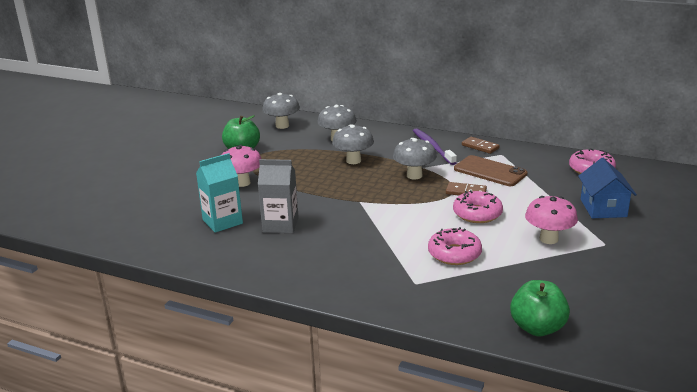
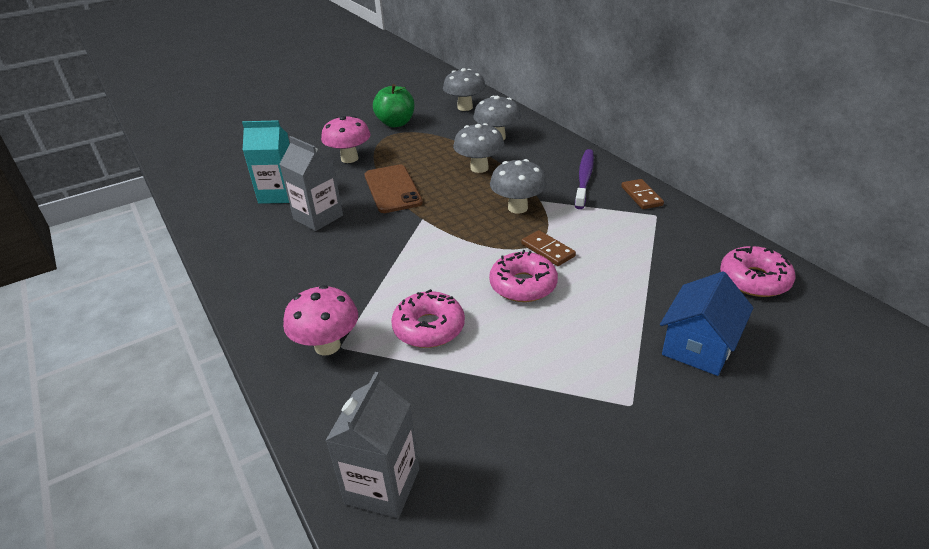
camera: 35 degrees right, 10 degrees up
(490, 171) = (611, 233): brown phone -> brown phone (392, 189)
(537, 328) = (382, 486): green apple -> grey carton
(548, 239) = (564, 360): pink mushroom -> pink mushroom (327, 346)

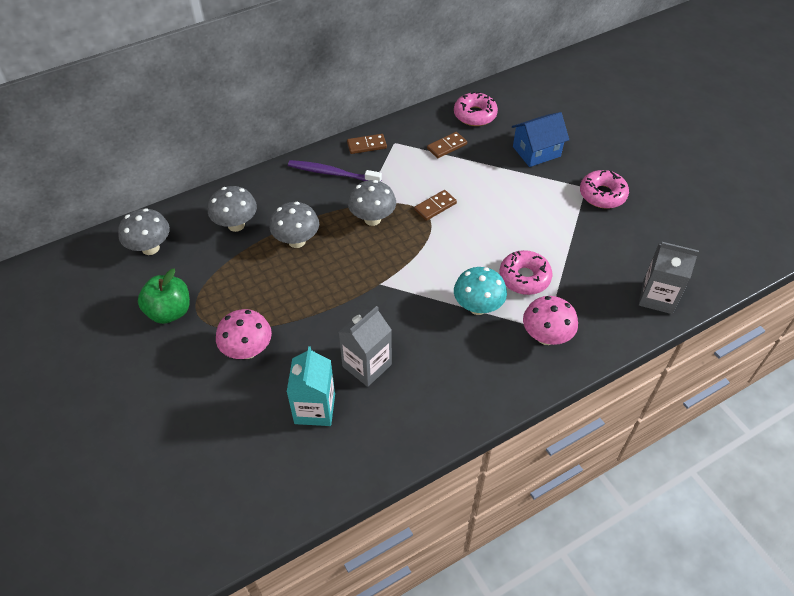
camera: 90 degrees left, 15 degrees up
(382, 287) = (478, 307): none -> turquoise mushroom
(392, 189) = (323, 308): brown phone -> none
(523, 285) = (477, 224): pink donut -> pink donut (602, 195)
(668, 256) = (447, 146): none -> brown domino
(699, 346) = (536, 151): blue house -> blue house turned 60 degrees counterclockwise

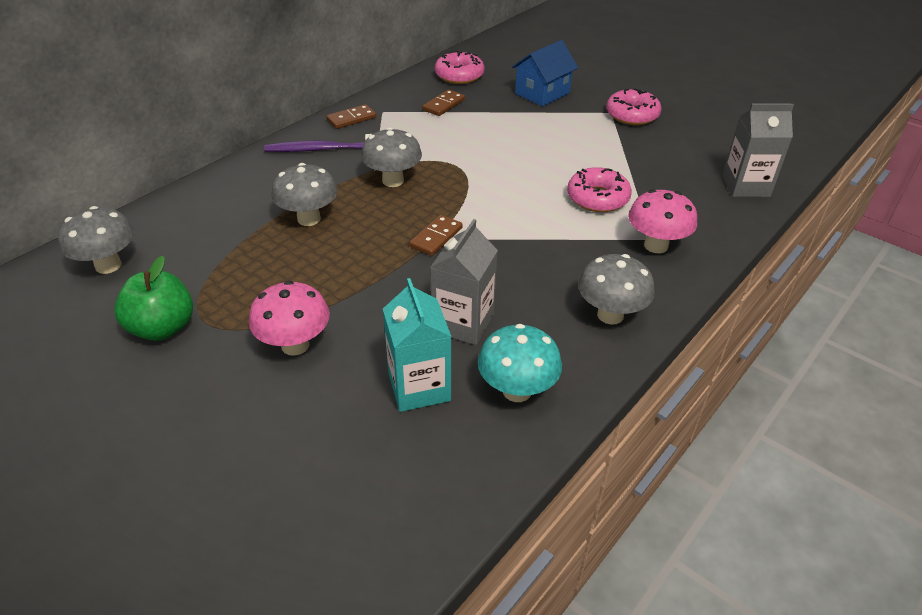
camera: 20 degrees left, 10 degrees down
(236, 225) = (221, 219): grey mushroom -> grey mushroom (610, 315)
(435, 206) = (460, 156): brown domino -> brown domino (436, 237)
(478, 307) = (563, 235): turquoise mushroom -> turquoise mushroom (517, 390)

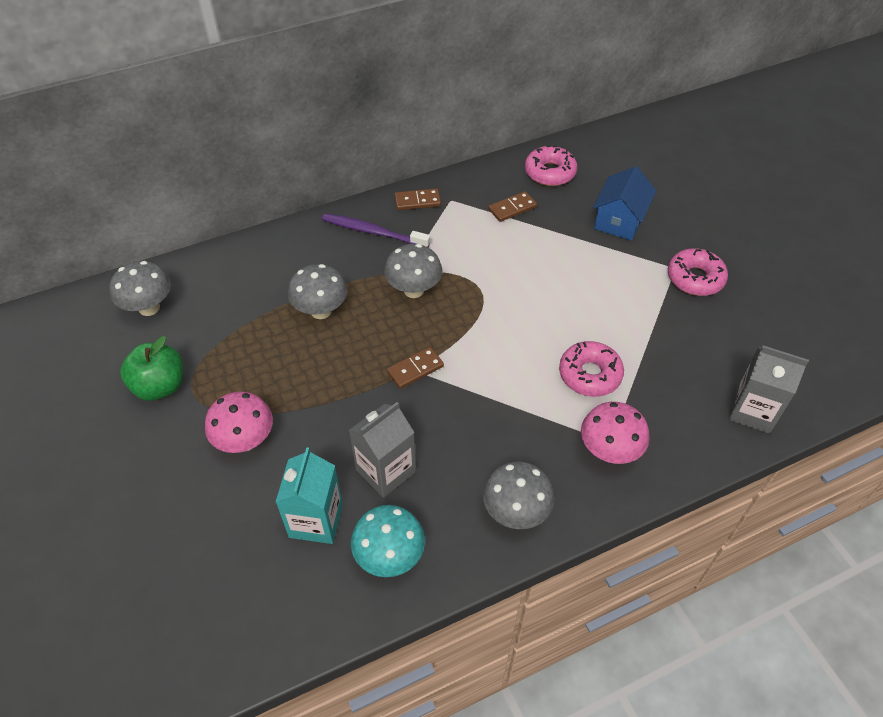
camera: 25 degrees right, 10 degrees up
(542, 93) = (619, 221): blue house -> blue house turned 45 degrees counterclockwise

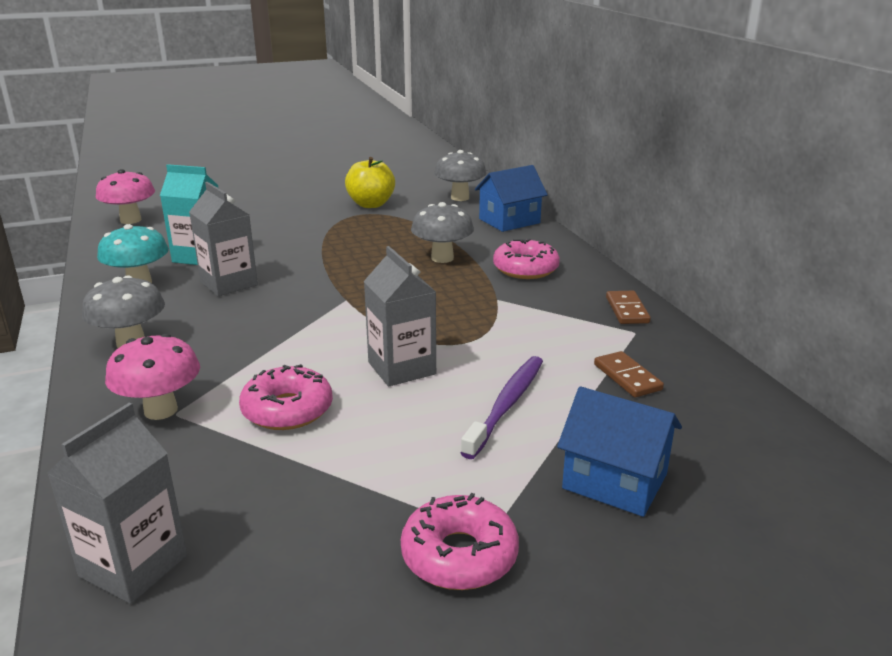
camera: 95 degrees right, 25 degrees down
(160, 386) = (371, 204): green apple -> yellow apple
(227, 266) = (509, 221): none -> blue house
(245, 441) = (298, 232): pink mushroom -> pink mushroom (130, 220)
(372, 232) = (564, 283): purple toothbrush -> purple toothbrush (507, 404)
(414, 290) = (465, 303): grey mushroom -> none
(415, 369) = (346, 300): brown domino -> none
(522, 319) = (401, 368): none -> grey carton
(550, 172) = (729, 419): pink donut -> pink donut (525, 269)

